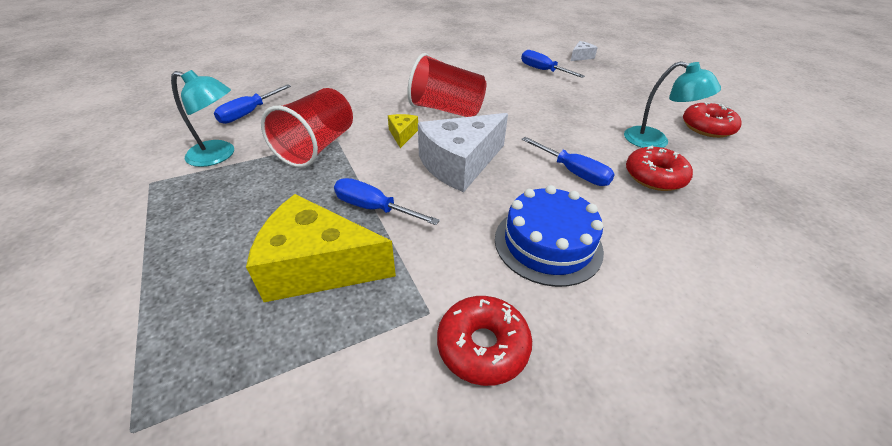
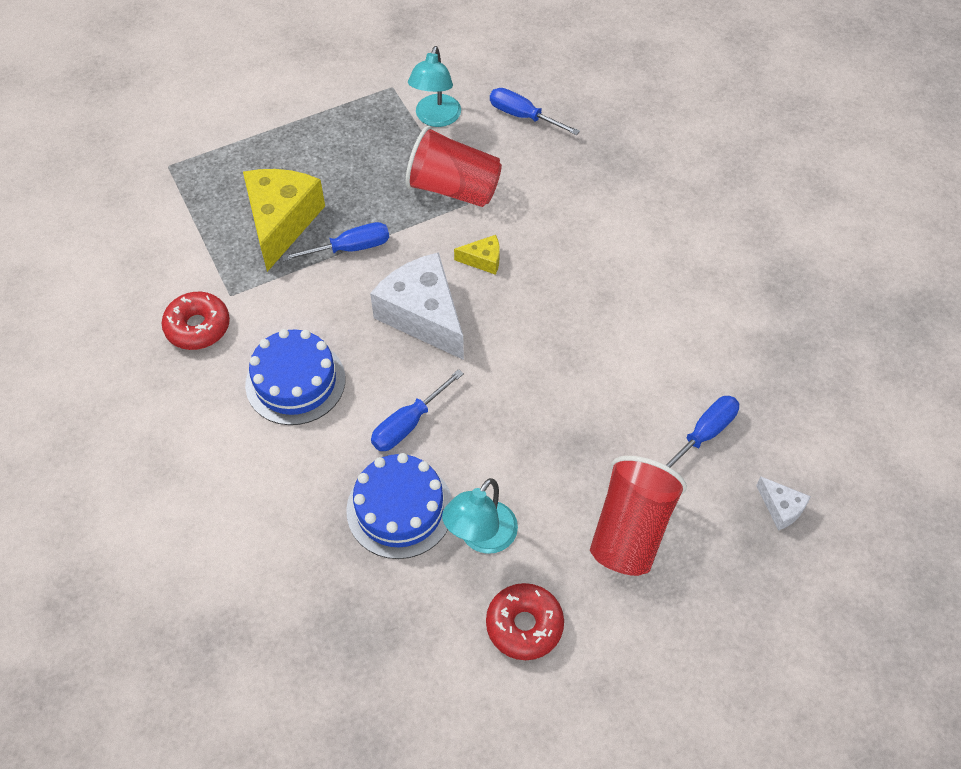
camera: 90 degrees right, 15 degrees up
(373, 208) = (351, 248): blue screwdriver -> blue screwdriver turned 45 degrees clockwise
(446, 110) = (549, 302): red cup -> red cup (630, 530)
(654, 176) = (399, 509): red donut -> blue cake

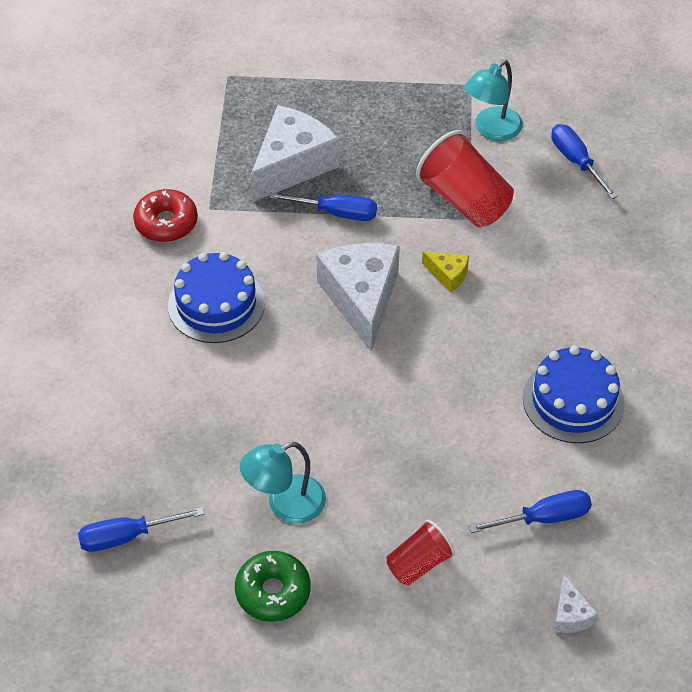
camera: 30 degrees right, 5 degrees down
(281, 222) = (292, 165): yellow cheese -> white cheese
(399, 509) = (233, 448): blue cake -> blue cake (573, 400)
(408, 424) = (286, 383): blue screwdriver -> blue screwdriver (126, 537)
(524, 625) = (273, 592): red donut -> green donut
(630, 530) = (418, 563): red cup -> red cup, size x0.58

